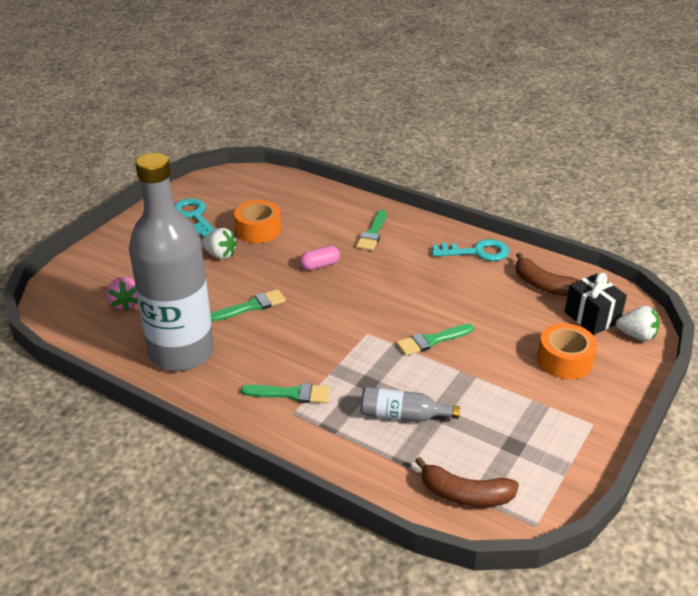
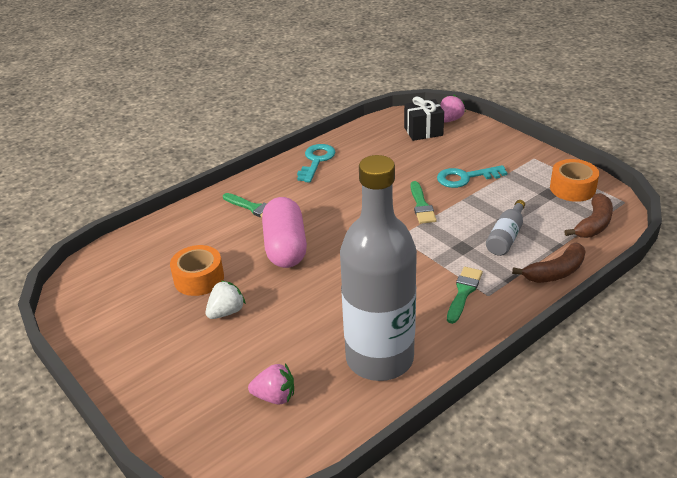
camera: 70 degrees left, 0 degrees up
(194, 216) = (136, 324): turquoise key -> turquoise key (465, 178)
(251, 306) = (327, 300): green brush -> none
(320, 265) = (285, 247): pink capsule -> pink capsule, size x2.13
(543, 285) = (376, 141): brown banana -> brown banana (555, 272)
(564, 360) = (466, 153): orange tape -> orange tape (572, 188)
(636, 335) = (450, 120): white strawberry -> pink strawberry

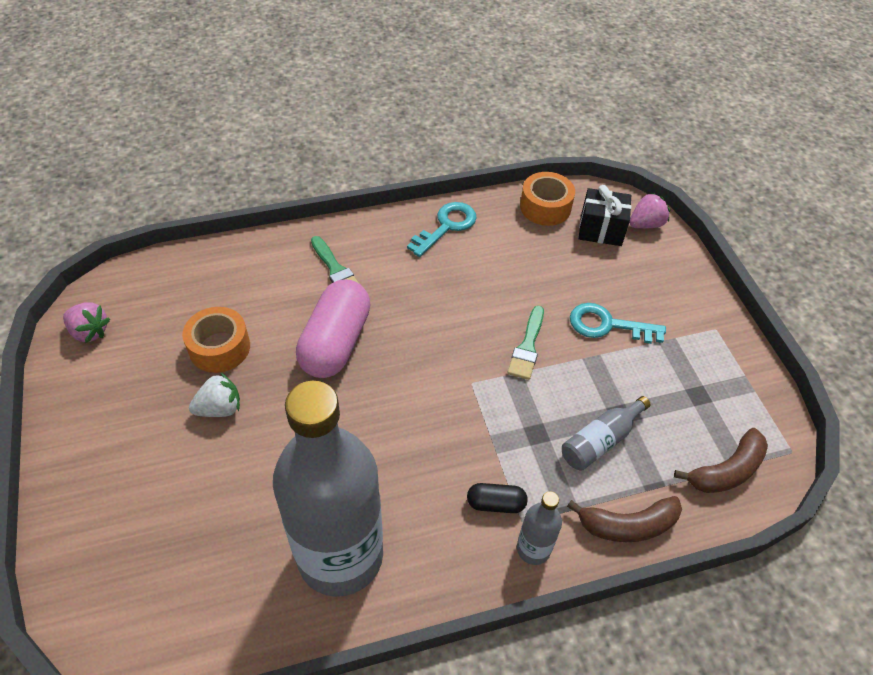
camera: 20 degrees right, 15 degrees up
(275, 396) = (199, 553): pink strawberry -> pink strawberry (89, 332)
(463, 292) = (495, 503): green brush -> black capsule
(506, 306) = (533, 549): none -> grey bottle
(572, 188) = (735, 400): orange tape -> orange tape (545, 207)

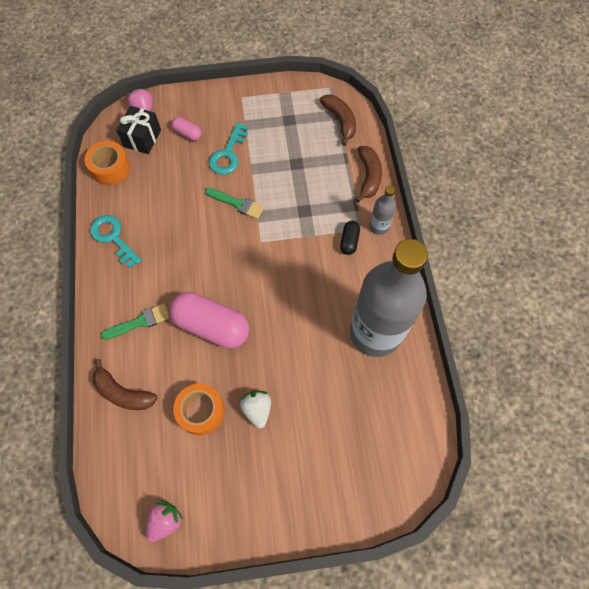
camera: 80 degrees left, 15 degrees up
(245, 269) = (123, 392): none -> brown banana
(601, 441) = (313, 177): grey bottle -> none
(626, 275) = (187, 133): none -> pink capsule

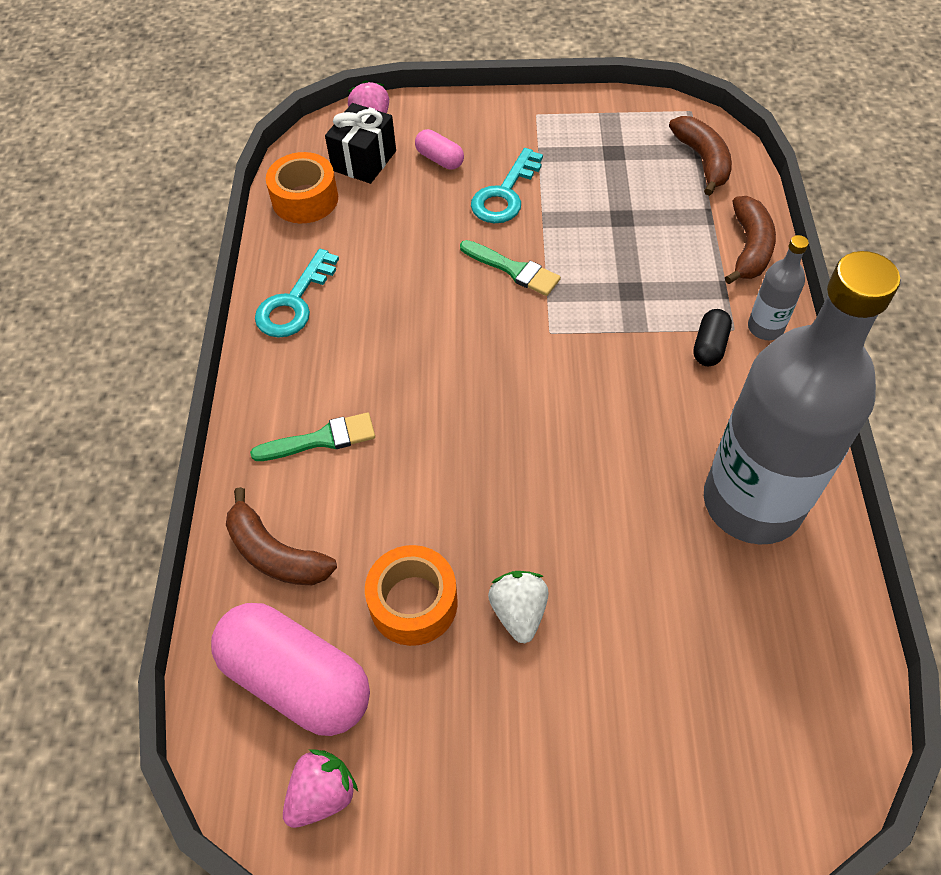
camera: 10 degrees right, 10 degrees down
(113, 238) = (294, 302): turquoise key -> turquoise key turned 120 degrees counterclockwise
(211, 326) = (448, 459): pink capsule -> pink capsule (297, 679)

